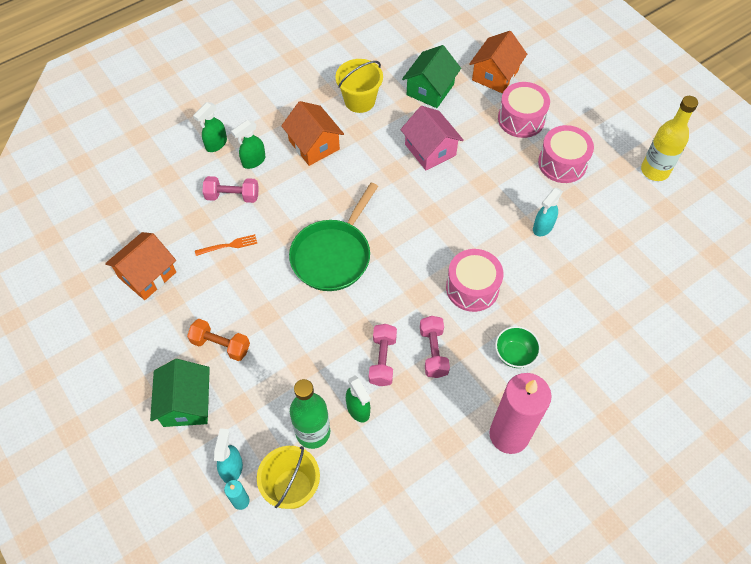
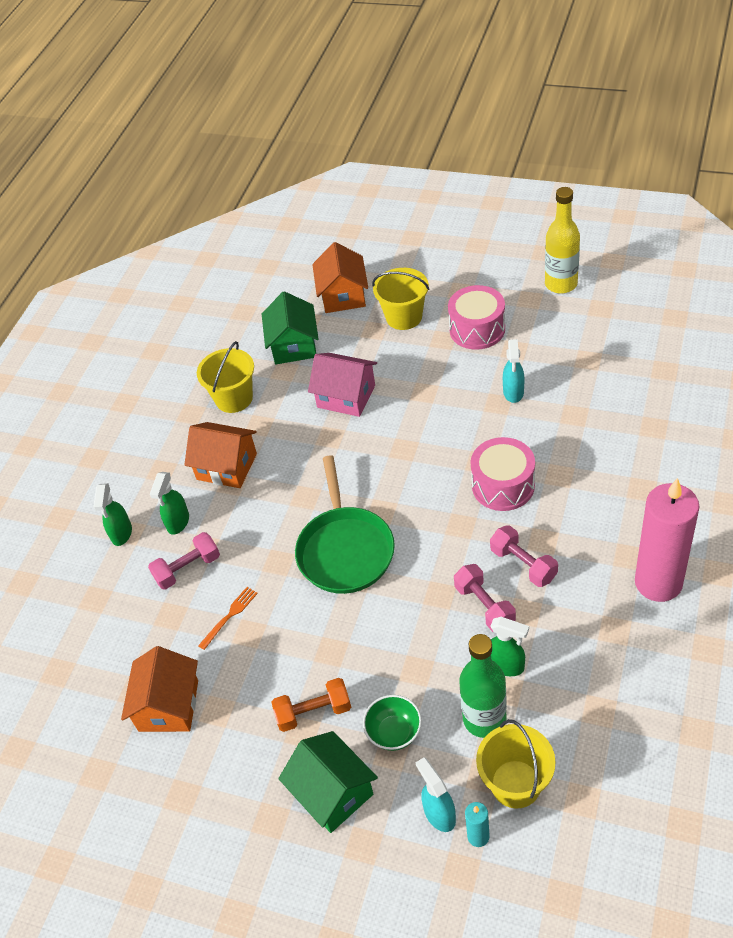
camera: 30 degrees left, 10 degrees down
(514, 354) = (595, 513): green bowl -> green bowl (394, 732)
(521, 119) = (404, 317): pink drum -> yellow bucket

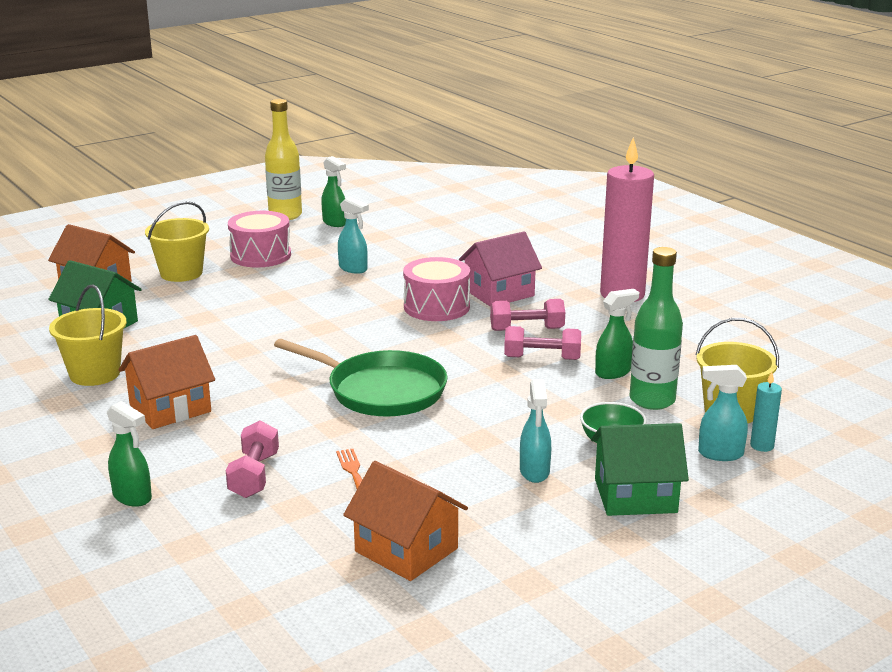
camera: 60 degrees left, 25 degrees down
(178, 522) = (185, 459): green spray bottle -> green spray bottle (334, 223)
(313, 712) = (534, 472): orange dumbbell -> turquoise spray bottle
(346, 396) = (212, 326): pink house -> pink house (499, 293)

